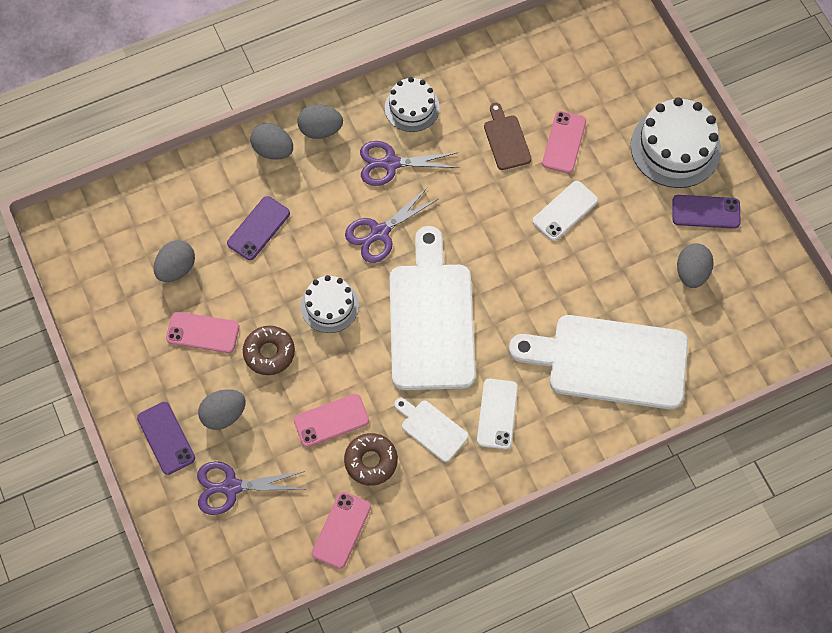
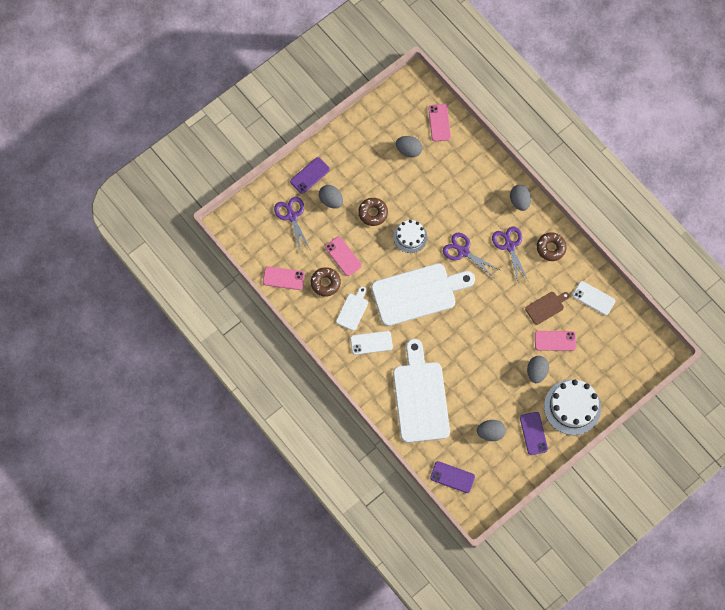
camera: 75 degrees right, 5 degrees up
(202, 332) = (375, 175): pink phone -> pink phone (439, 122)
(258, 228) = (446, 186): purple phone -> purple phone (452, 477)
(273, 150) = (498, 179): grey egg -> grey egg (536, 372)
(412, 107) = (551, 248): white cake -> brown donut
(565, 211) = (509, 351): white phone -> white phone (593, 298)

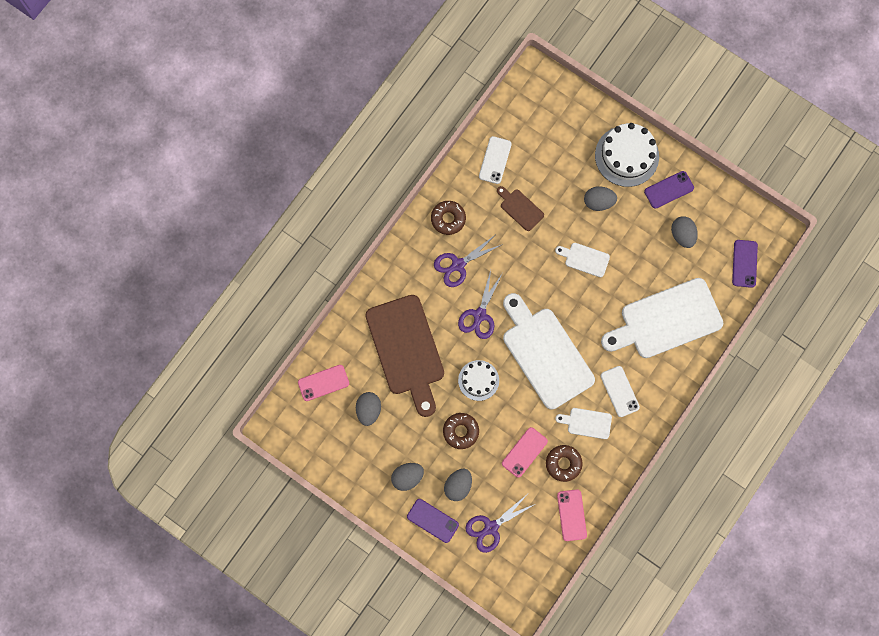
camera: 105 degrees left, 5 degrees up
(449, 189) = (406, 349): none -> brown cutting board
(489, 346) = (584, 259): none -> white cutting board
(519, 201) = (400, 266): grey egg -> grey egg (407, 477)
(555, 340) = (556, 190): pink phone -> none

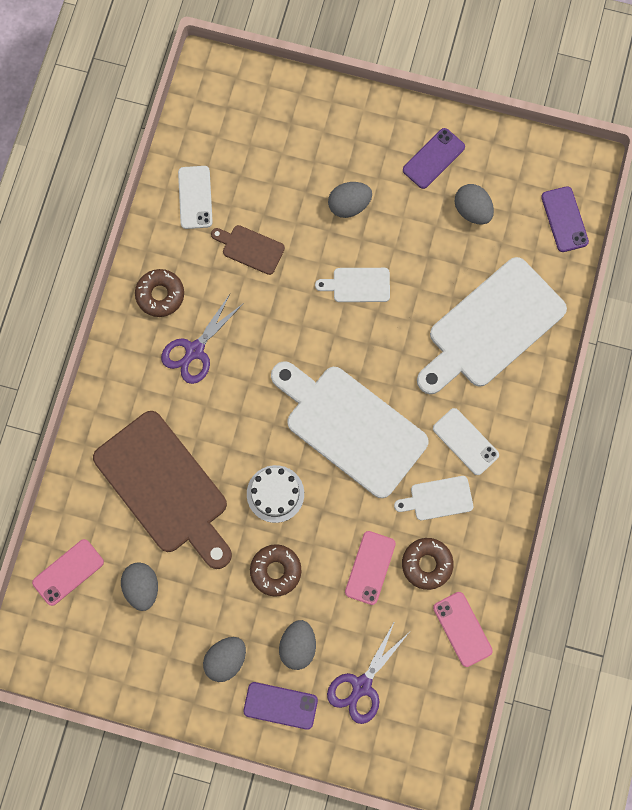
camera: 20 degrees left, 0 degrees up
(479, 315) = (246, 406): purple scissors -> none
(626, 156) = (364, 134): white cake -> none

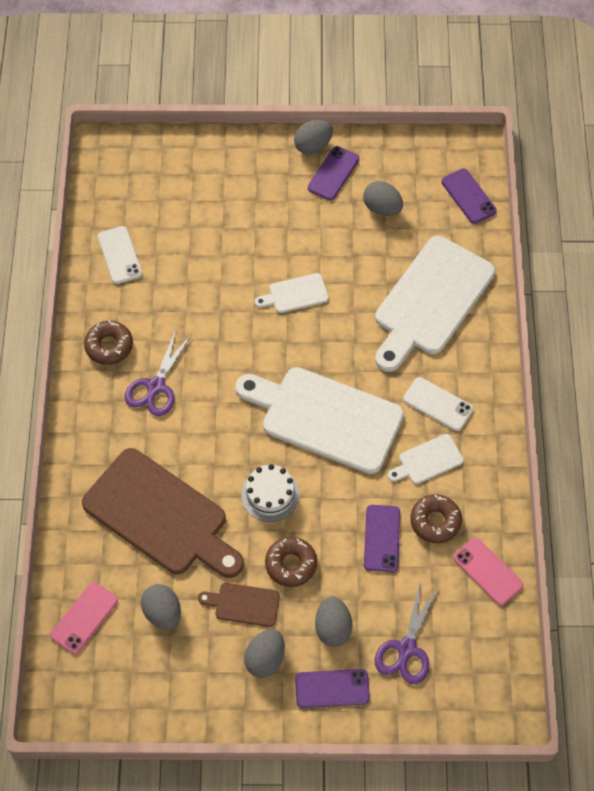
camera: 15 degrees left, 15 degrees down
(250, 249) = (184, 287): brown cutting board -> brown cutting board (243, 604)
(349, 205) = (267, 229): grey egg -> grey egg (313, 146)
(370, 567) = (382, 538): pink phone -> purple phone

